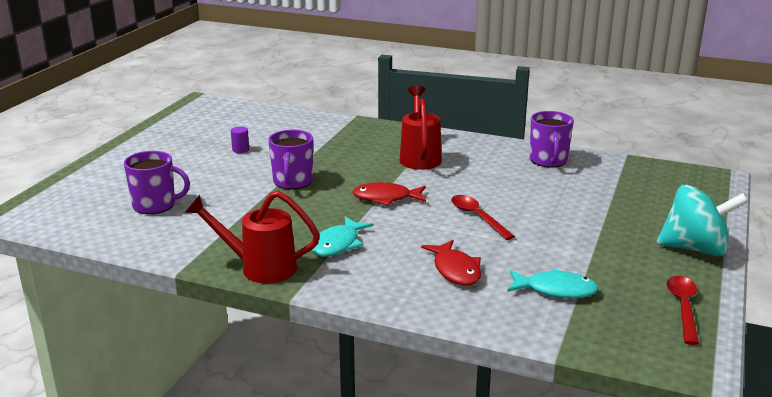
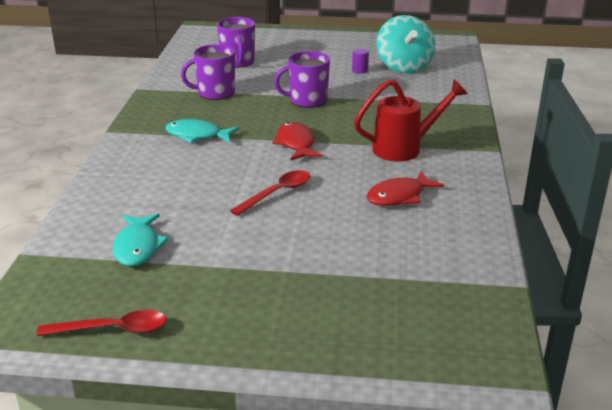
camera: 75 degrees right, 5 degrees up
(259, 268) = (150, 113): red watering can -> none
(455, 270) = (165, 192): red fish -> red fish (399, 196)
(548, 160) = (453, 226): purple mug -> purple mug (215, 93)
(695, 248) = (255, 343): turquoise spinning top -> turquoise spinning top (404, 67)

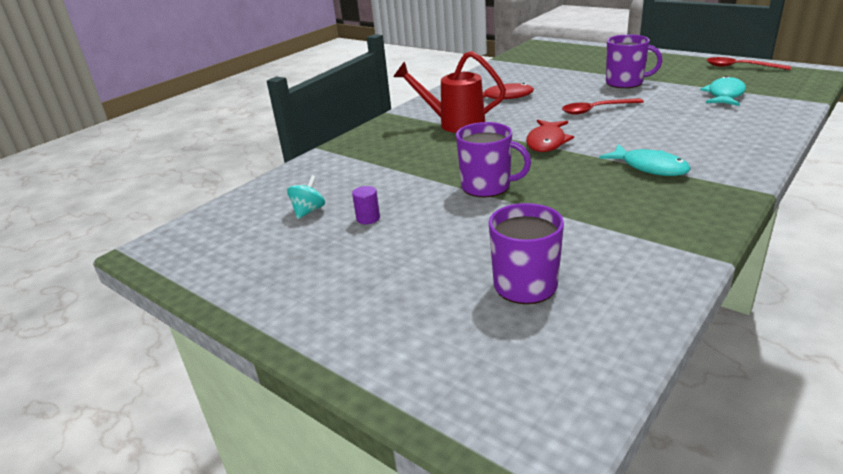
camera: 145 degrees left, 0 degrees up
(215, 93) = (600, 224): purple mug -> purple mug (625, 83)
(404, 67) = (308, 211): turquoise spinning top -> turquoise spinning top, size x0.46

